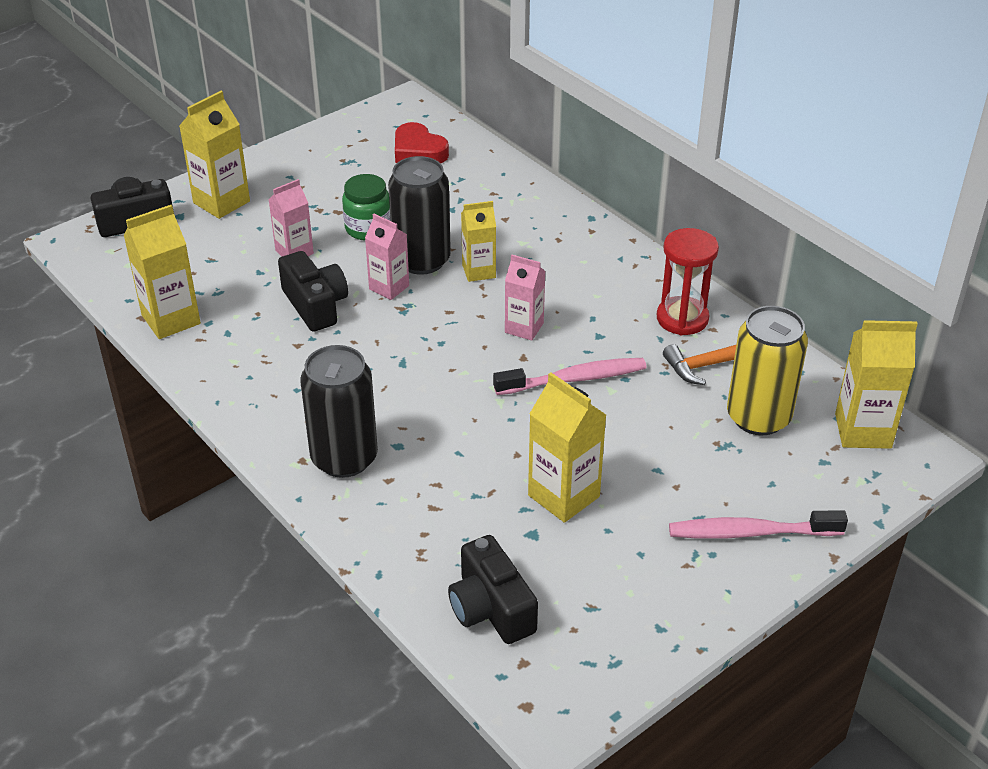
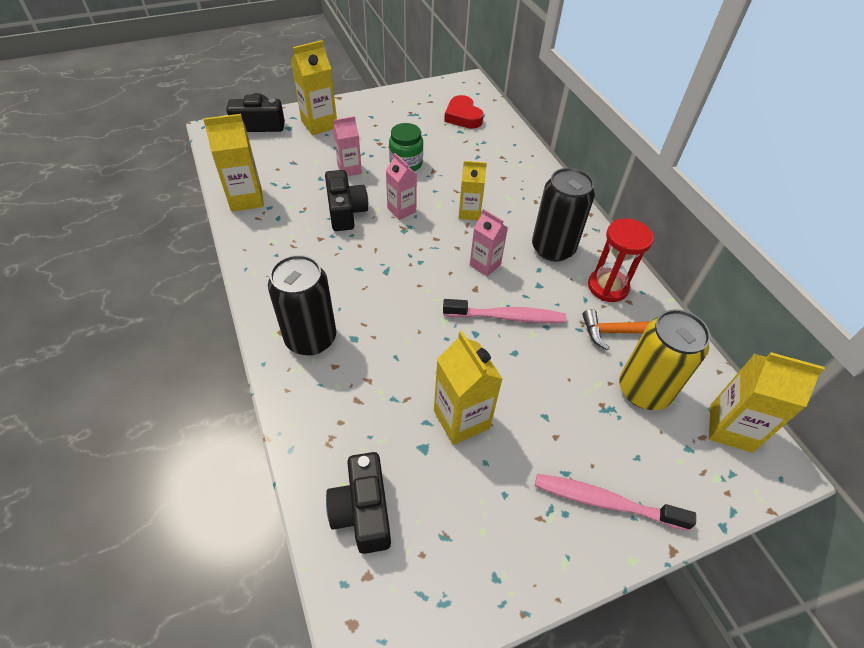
camera: 15 degrees right, 10 degrees up
(422, 260) = (432, 195): black can -> black can (553, 248)

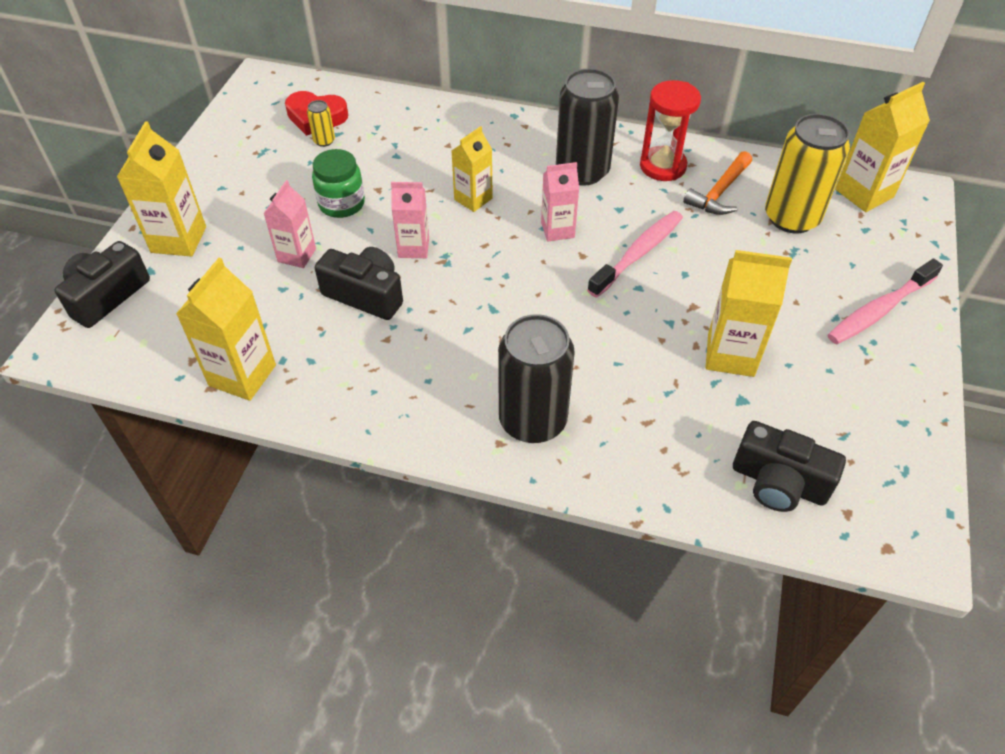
camera: 50 degrees left, 0 degrees up
(448, 130) = (324, 141): none -> yellow can

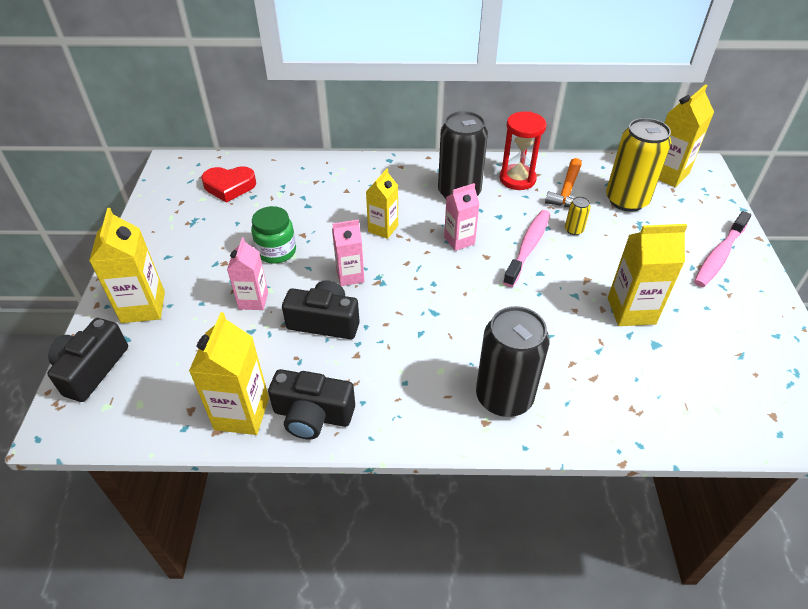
camera: 15 degrees left, 5 degrees down
(324, 141) = (243, 204): yellow can -> yellow can (574, 230)
(778, 482) = (713, 403): black camera -> black camera (312, 415)

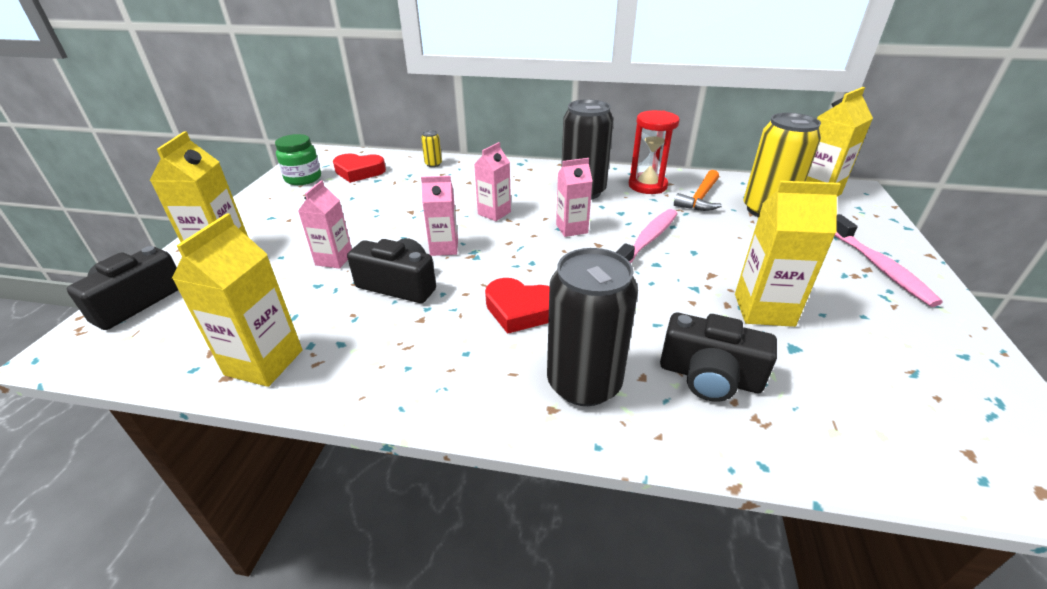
camera: 10 degrees right, 10 degrees down
(276, 251) = (378, 222): green jar -> green jar (303, 178)
(312, 415) = (343, 374): black camera -> black camera (709, 376)
(383, 228) = (494, 213): yellow carton -> pink carton
(437, 335) = (520, 310): none -> red heart
(574, 230) = (702, 230): yellow can -> yellow can (433, 164)
(719, 256) = (879, 267): pink toothbrush -> pink toothbrush turned 60 degrees counterclockwise

